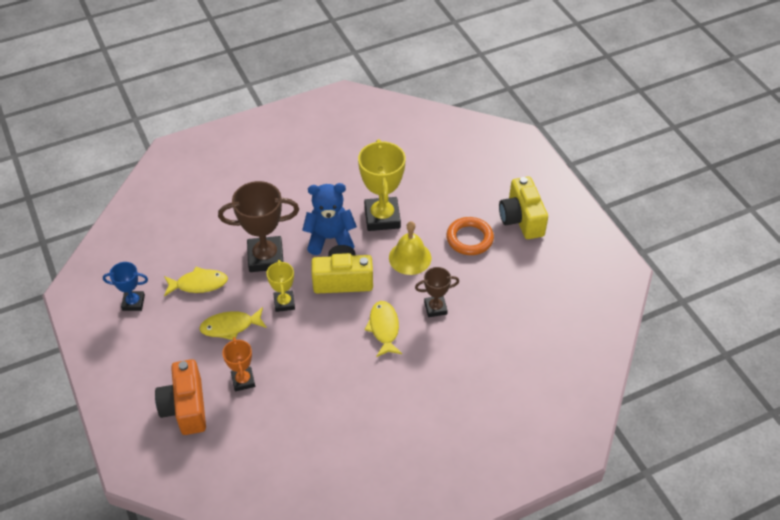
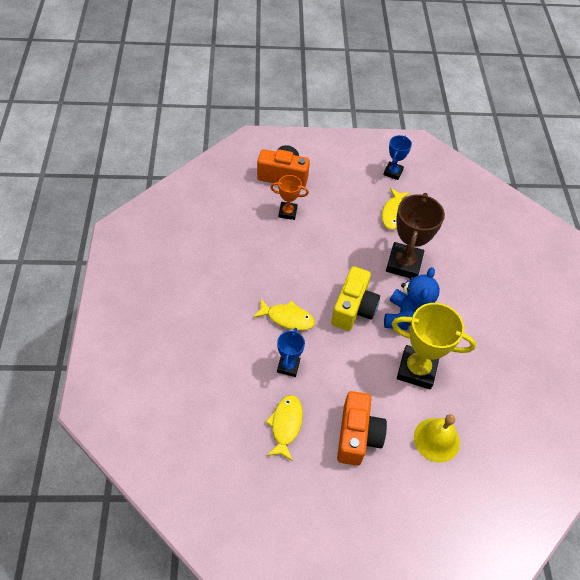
camera: 110 degrees right, 5 degrees up
(230, 327) = (341, 220): yellow fish -> yellow fish (285, 425)
(284, 303) = (348, 260): yellow trophy -> none
(410, 258) = (356, 371): yellow bell -> yellow bell (436, 439)
(435, 308) = (288, 366): brown trophy -> blue trophy
(469, 239) = (357, 436): orange ring -> orange camera
(521, 219) = (362, 503): yellow camera -> none

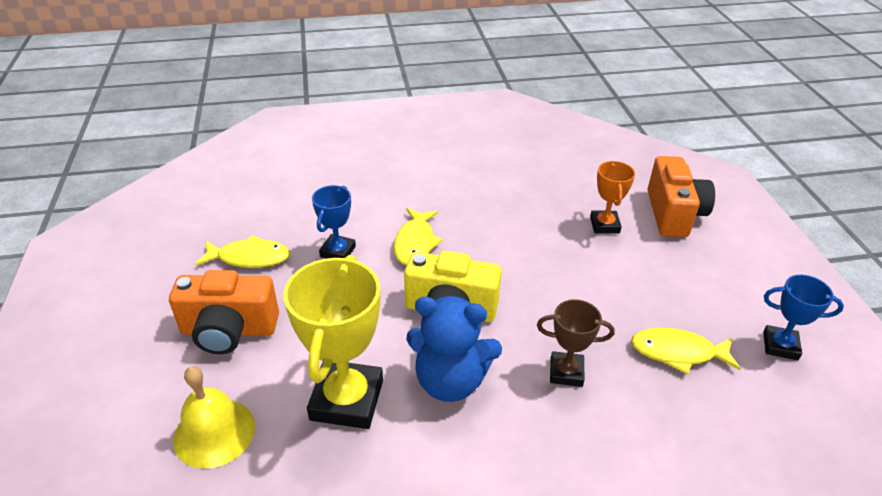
camera: 85 degrees right, 15 degrees down
(288, 366) = (338, 251): blue trophy -> blue trophy turned 75 degrees counterclockwise
(404, 264) = (566, 372): brown trophy -> brown trophy, size x0.55

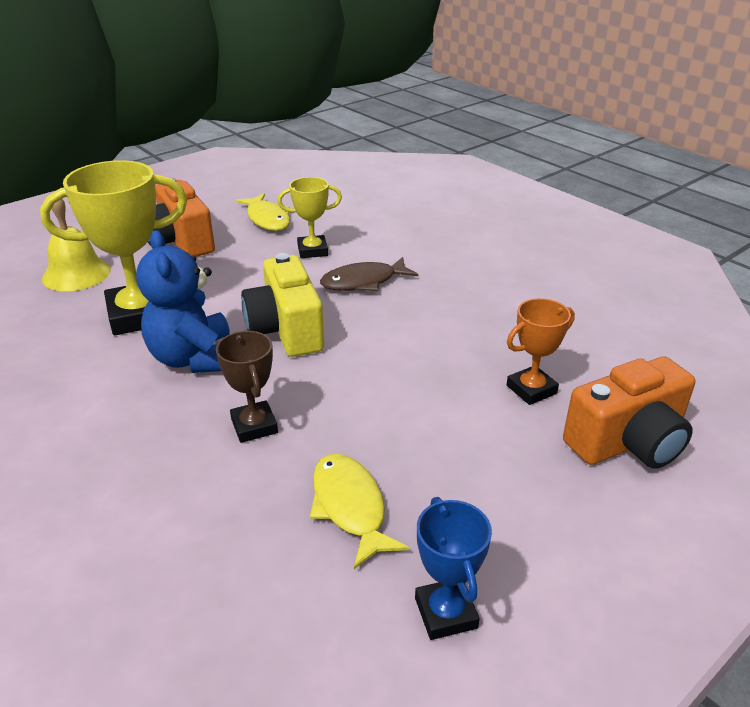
camera: 60 degrees right, 5 degrees down
(338, 251) = (312, 250): blue trophy -> yellow trophy
(415, 243) = (363, 282): yellow fish -> brown fish

